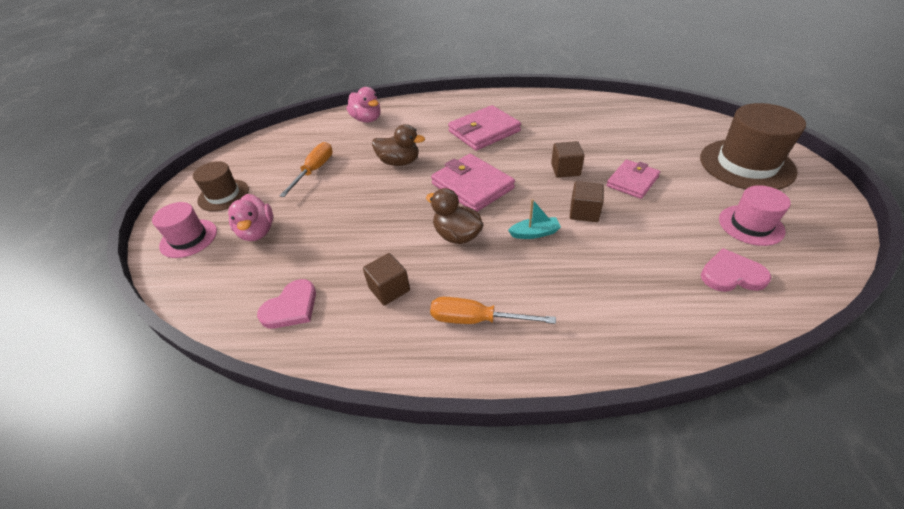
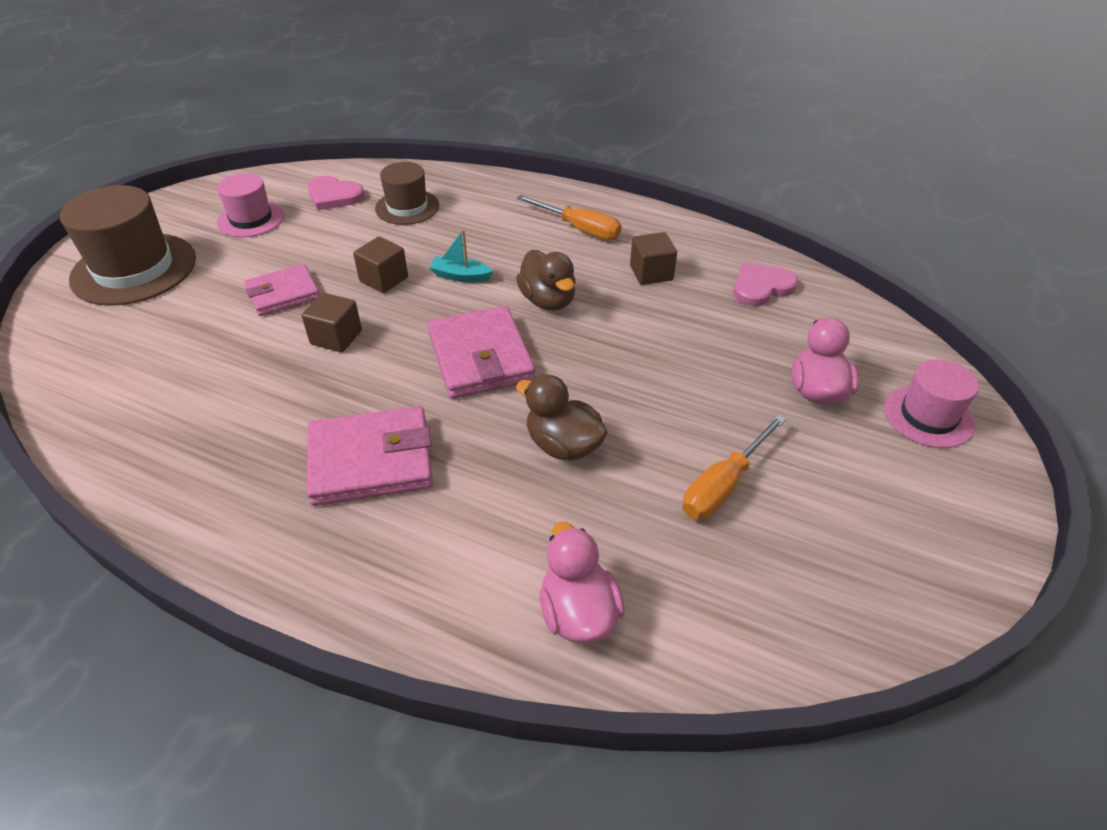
camera: 160 degrees left, 0 degrees up
(223, 195) = (898, 488): brown hat -> brown hat (407, 207)

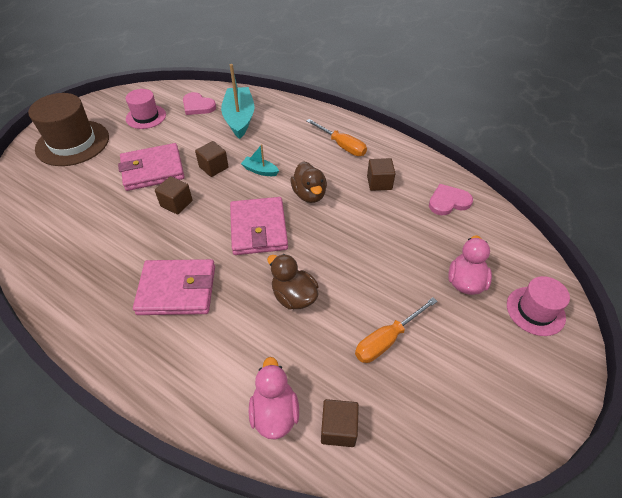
camera: 10 degrees right, 5 degrees up
(283, 294) = (153, 170): pink wallet -> pink wallet, size x1.52
(407, 207) = (239, 118): brown hat -> turquoise boat
(685, 619) = (338, 428): none -> brown cube

